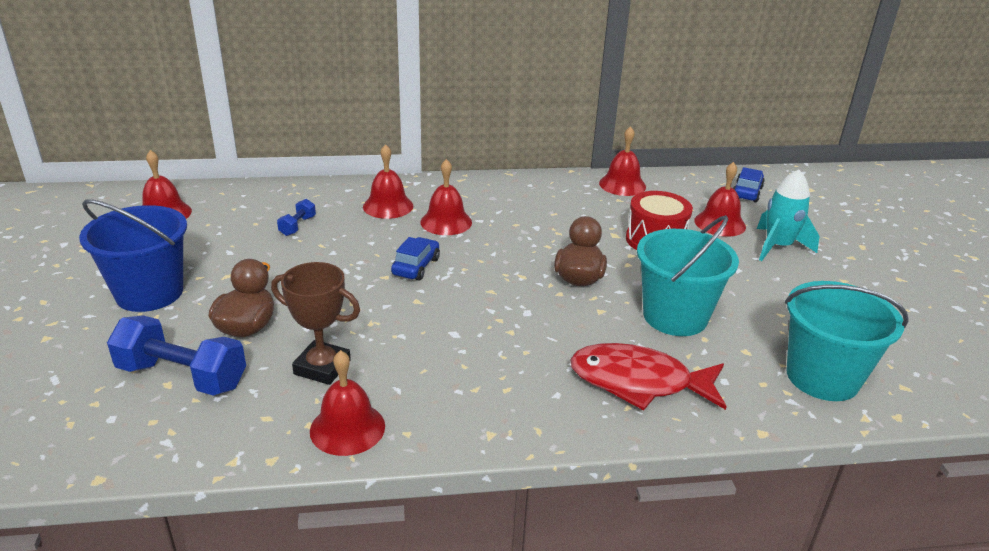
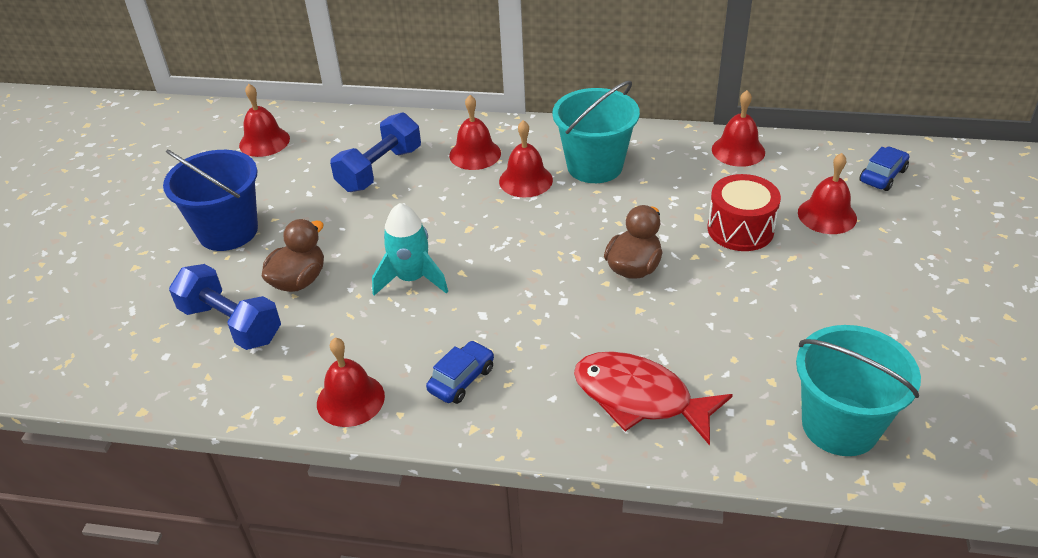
camera: 20 degrees right, 10 degrees up
(297, 226) = (380, 169): blue dumbbell -> blue dumbbell, size x2.09
(322, 367) = (350, 333): brown trophy -> none
(416, 266) = (475, 232): blue car -> blue car (461, 379)
(675, 316) = (715, 328): turquoise bucket -> turquoise bucket (594, 166)
(778, 247) = (880, 255): turquoise rocket -> turquoise rocket (412, 278)

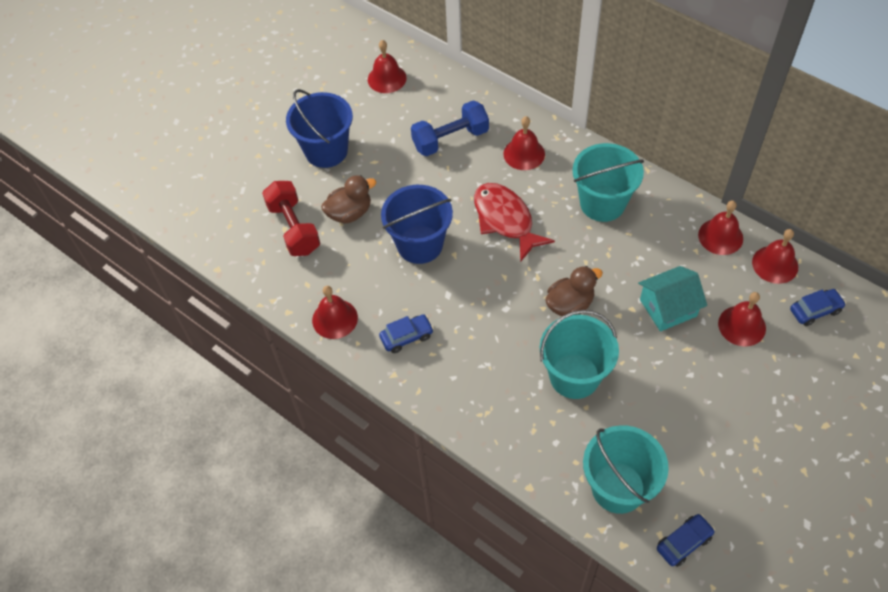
camera: 30 degrees right, 15 degrees up
(231, 324) = (294, 228): blue dumbbell -> red dumbbell
(412, 278) = (420, 244): turquoise rocket -> blue bucket
(525, 180) = (545, 194): red bell -> red bell (775, 264)
(640, 398) = (506, 404): red fish -> red fish (505, 220)
(695, 334) = (574, 376): none -> turquoise bucket
(740, 229) = (668, 308): red drum -> turquoise house
(961, 448) = (683, 543): none -> blue car

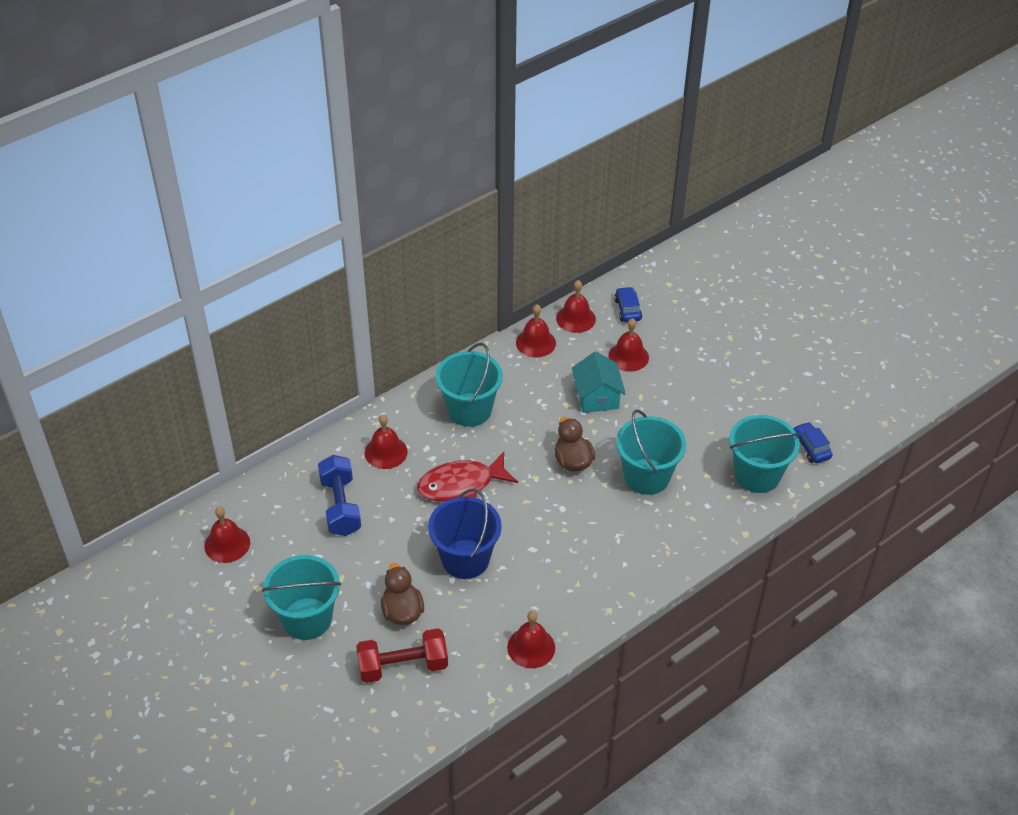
camera: 80 degrees left, 10 degrees down
(326, 151) = (307, 618): blue bucket -> turquoise bucket
(407, 337) = (570, 591): blue car -> none

